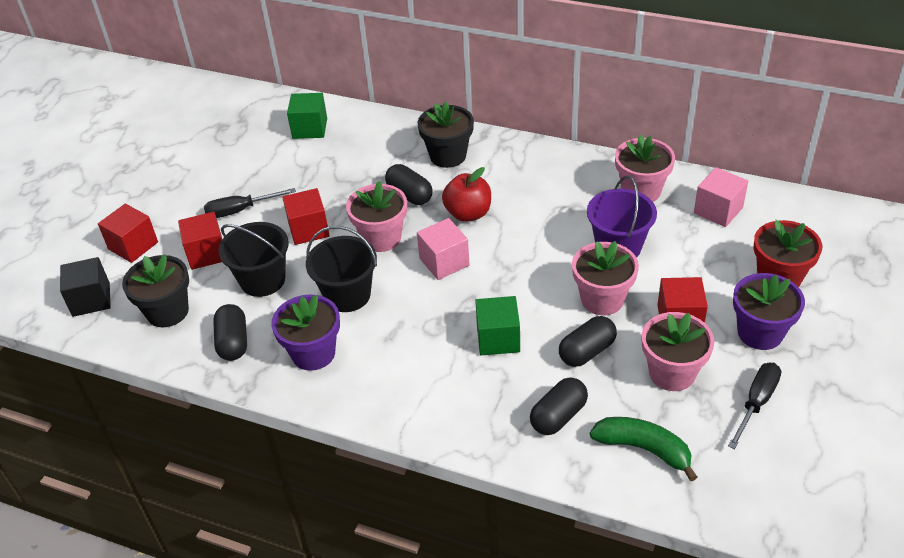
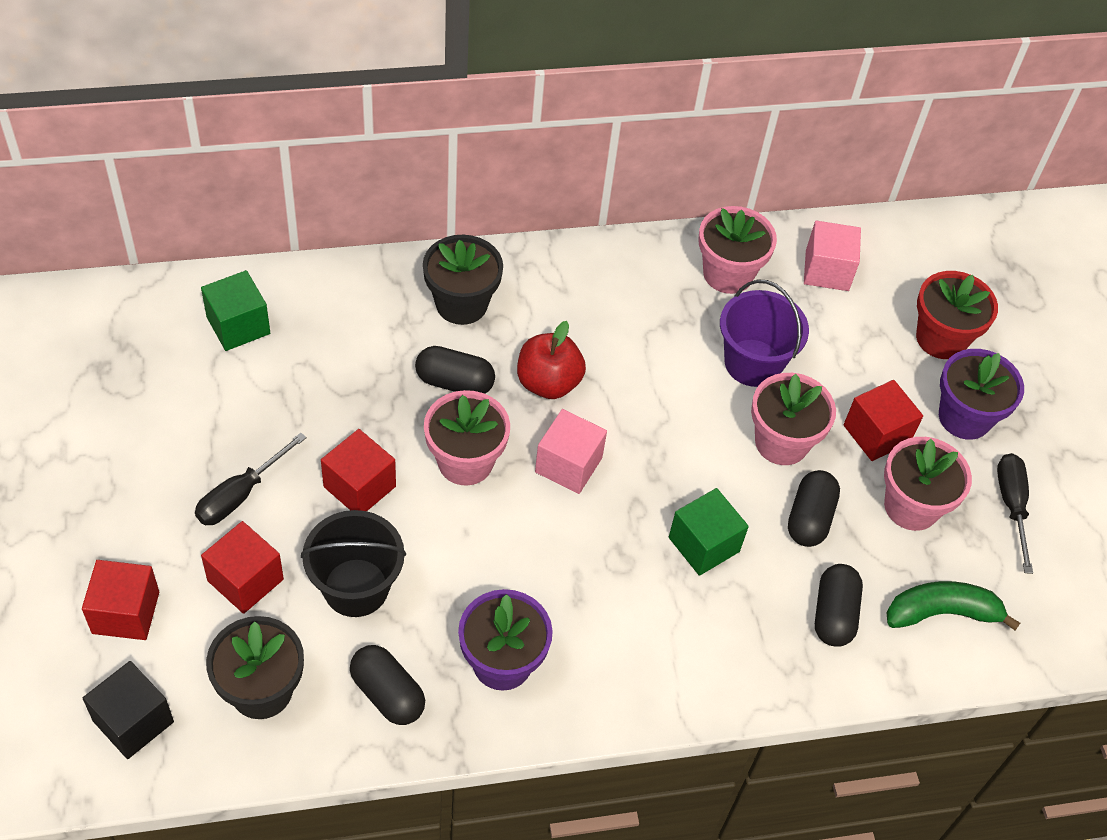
camera: 40 degrees left, 10 degrees up
(347, 295) = (483, 562): black bucket -> none

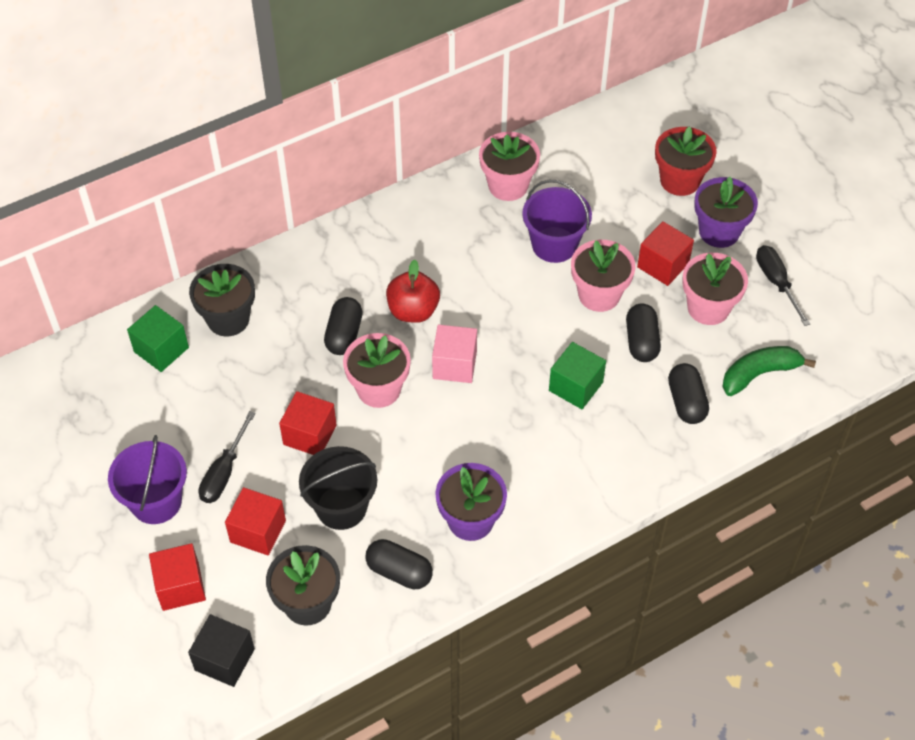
camera: 15 degrees left, 0 degrees up
(147, 500) = (156, 501): none -> purple bucket
(454, 382) = (344, 335): black capsule -> black capsule turned 75 degrees counterclockwise
(461, 304) = (322, 275): black flower pot -> black flower pot (228, 319)
(827, 270) = (578, 158): pink cube -> none

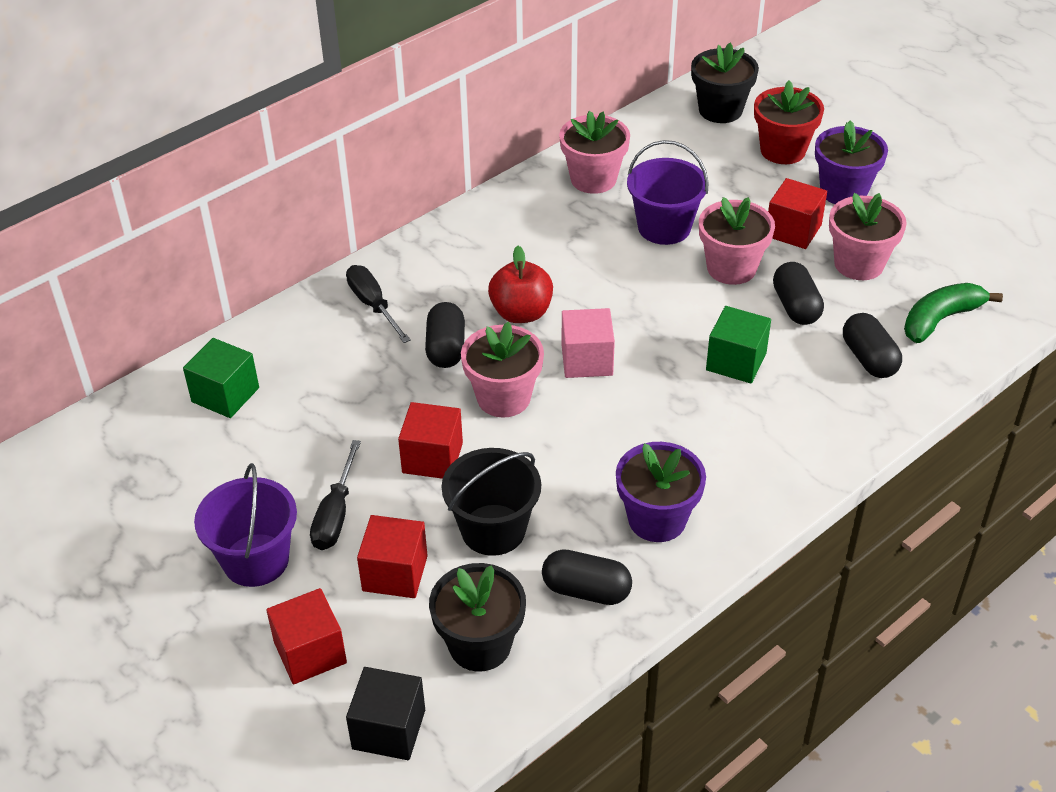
camera: 10 degrees left, 10 degrees down
(228, 319) = (301, 352): black flower pot -> black flower pot (720, 110)
(776, 283) = (925, 230): black screwdriver -> black screwdriver (373, 305)

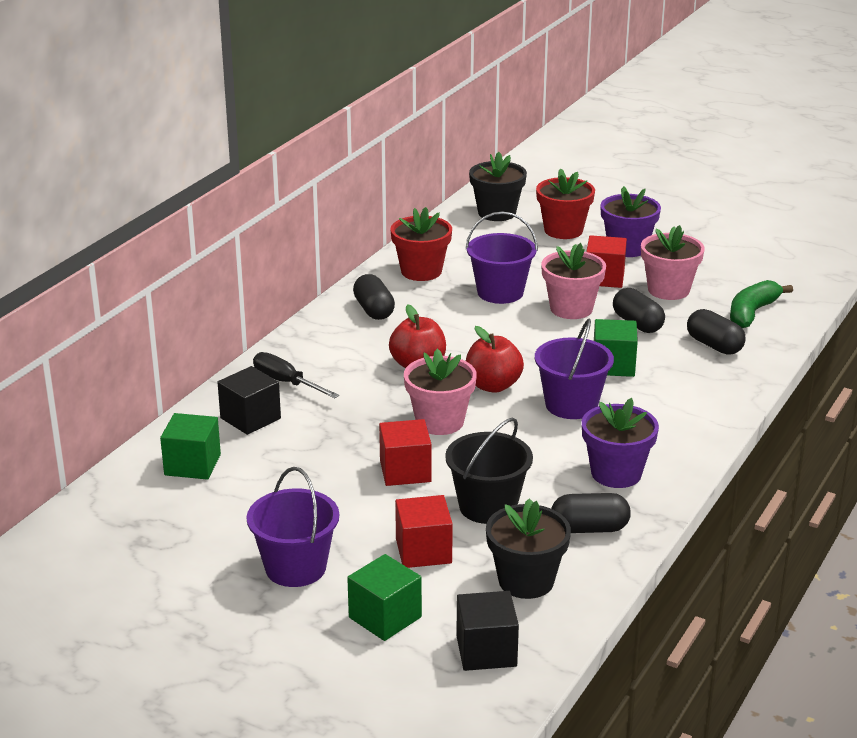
camera: 20 degrees left, 15 degrees down
(310, 652) = (385, 617): red cube -> green cube
(313, 346) = (250, 418): none -> black cube
(335, 514) = (346, 523): black screwdriver -> none
(446, 348) = (369, 399): black capsule -> black capsule (374, 310)
(587, 360) = (493, 386): pink cube -> red apple
(593, 179) = (421, 271): pink flower pot -> red flower pot
(658, 408) = (571, 405): none -> purple bucket

